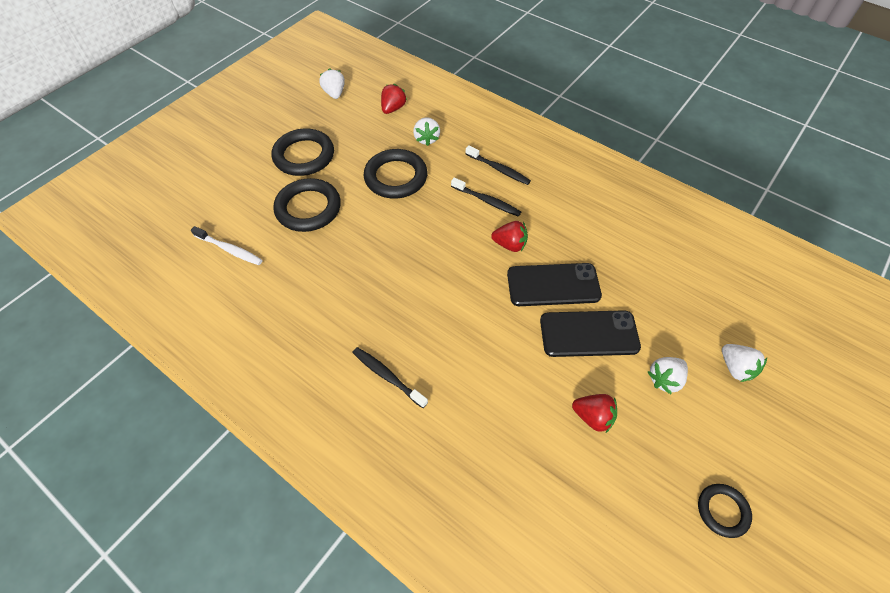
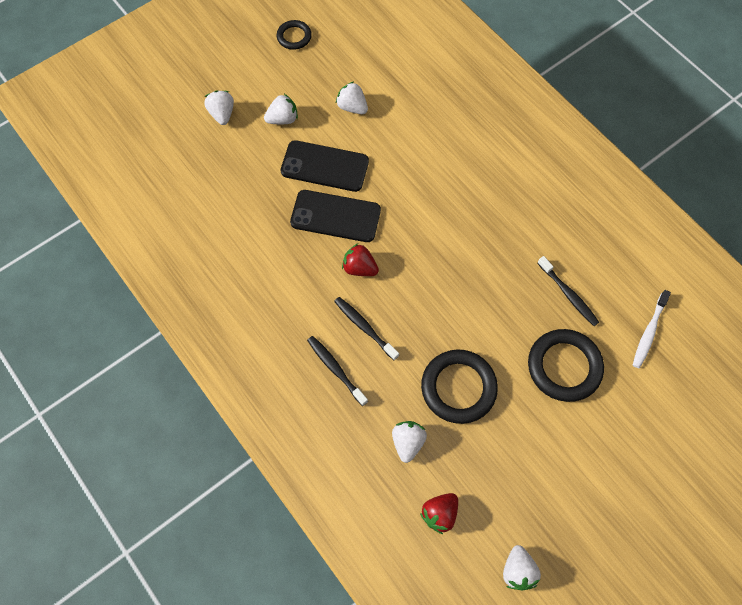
camera: 165 degrees left, 10 degrees up
(229, 249) = (649, 332): white toothbrush -> white toothbrush turned 105 degrees counterclockwise
(304, 156) = (566, 452): black ring -> none
(387, 376) = (504, 172): black toothbrush -> black toothbrush (568, 294)
(593, 417) = (352, 107): red strawberry -> white strawberry

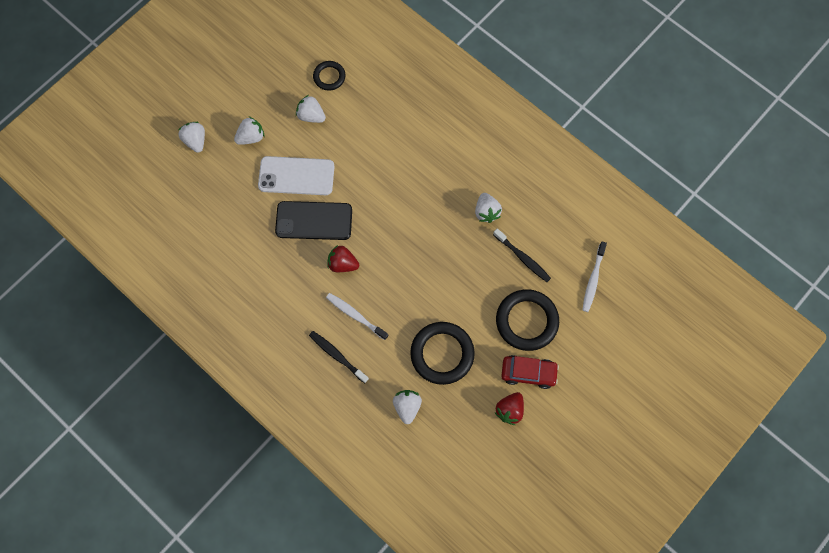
camera: 10 degrees left, 5 degrees up
(294, 37) = (246, 55): black ring -> black ring (329, 77)
(324, 166) = (296, 176): black phone -> white phone
(364, 327) = (355, 315): black toothbrush -> white toothbrush
(439, 514) = (442, 460): red strawberry -> red strawberry (509, 410)
(518, 571) = (510, 494): white strawberry -> white strawberry (486, 212)
(558, 427) = (528, 373): none -> red car

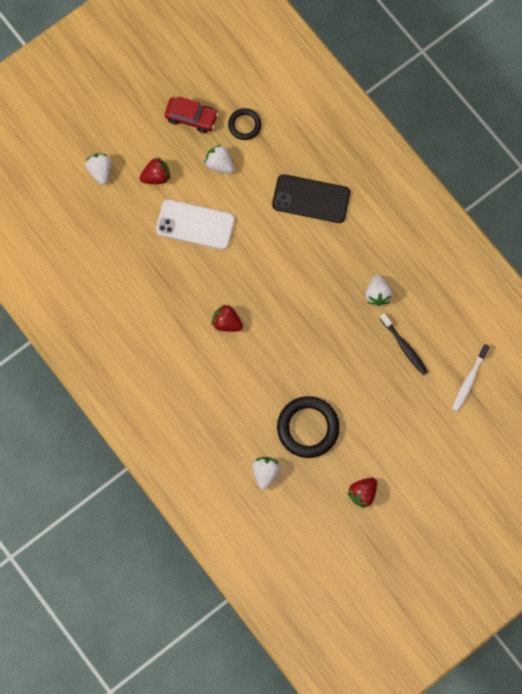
camera: 10 degrees right, 5 degrees up
(251, 137) = (156, 176): white strawberry -> red strawberry
(314, 221) = (205, 274): black phone -> black phone (311, 199)
(337, 356) = (207, 412): black toothbrush -> none
(355, 315) = (230, 376): white toothbrush -> none
(526, 321) = (396, 410): black ring -> none
(528, 373) = (387, 460): red car -> red car (191, 117)

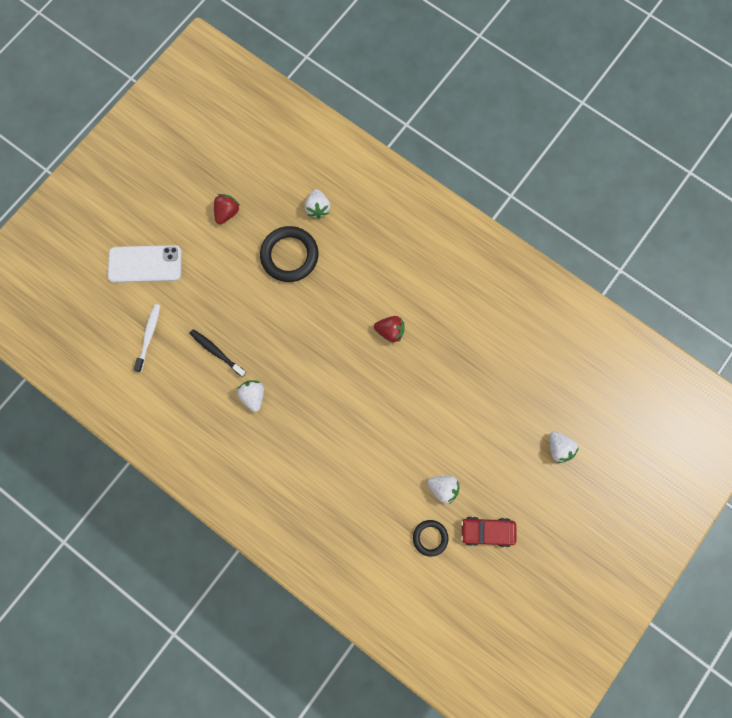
camera: 165 degrees right, 0 degrees up
(156, 176) = (502, 457): red strawberry -> none
(195, 225) = (448, 418): white phone -> white phone (145, 264)
(311, 199) = (341, 475): black phone -> none

